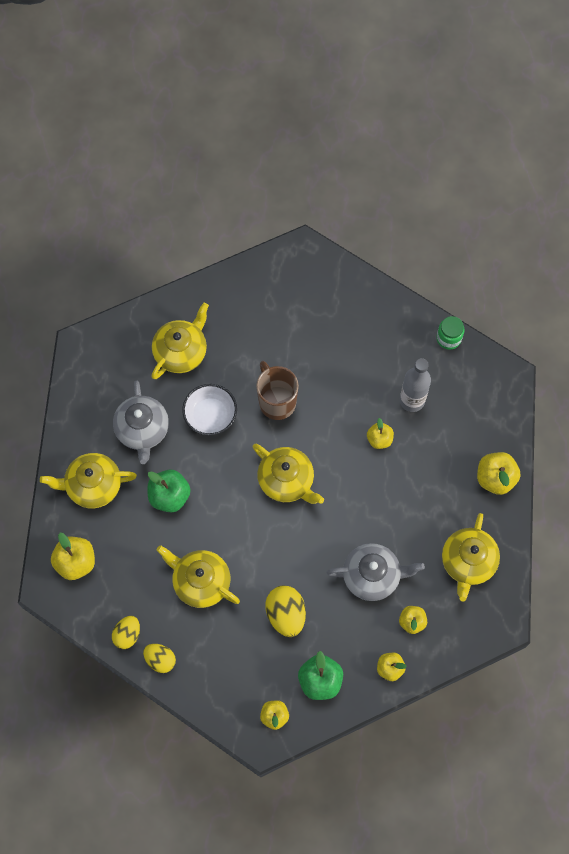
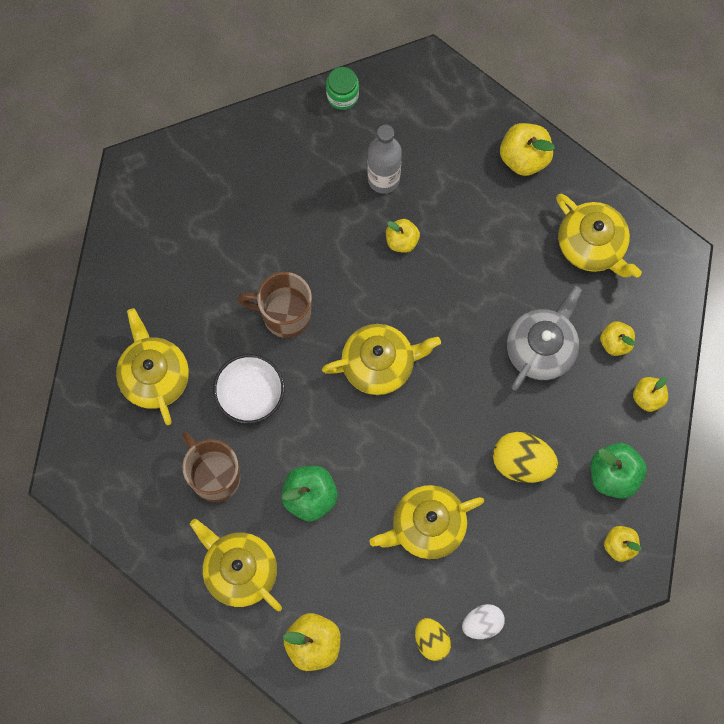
camera: 55 degrees left, 5 degrees up
(93, 485) = (239, 570): yellow teapot -> yellow teapot turned 105 degrees clockwise
(142, 430) = (214, 476): grey teapot -> brown mug
(160, 660) = (482, 623): yellow egg -> white egg

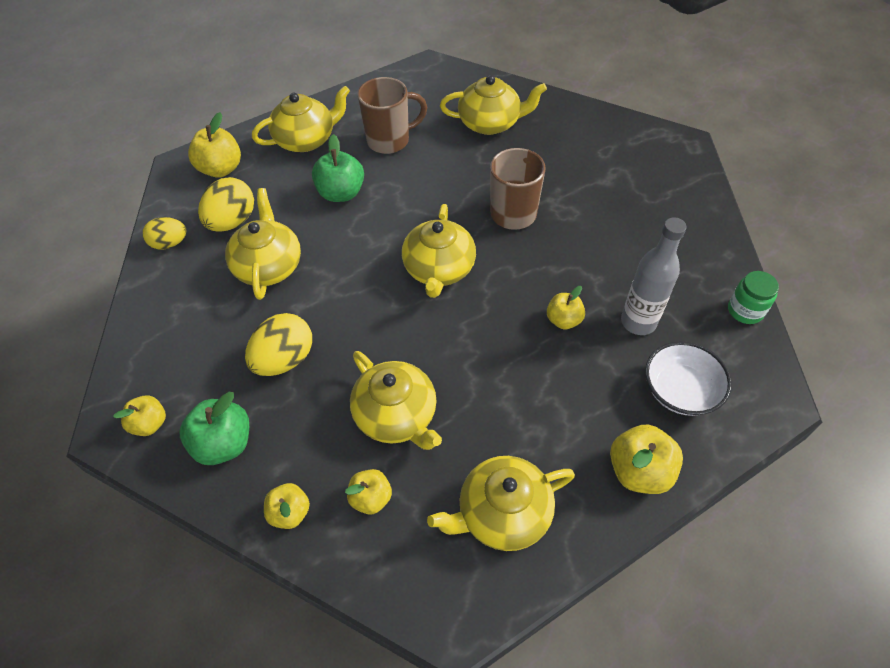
camera: 110 degrees right, 20 degrees down
(250, 394) = (450, 175): white bowl -> white bowl (680, 390)
(383, 591) = (232, 221): none -> yellow egg
(482, 623) = (158, 283): white egg -> none
(541, 348) = (397, 416): grey teapot -> yellow teapot

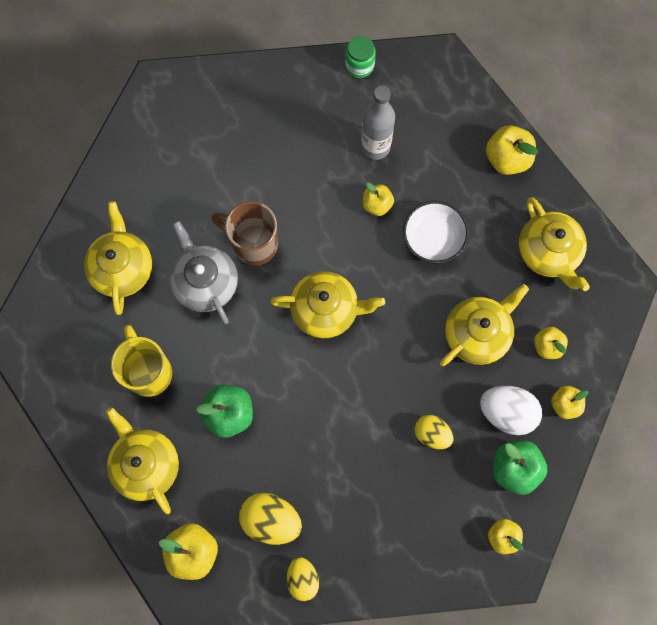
camera: 95 degrees left, 20 degrees up
(269, 266) = (328, 469): yellow teapot -> none
(285, 359) = (432, 434): yellow egg -> yellow egg, size x0.66
(293, 441) = (506, 412): none -> white egg
(390, 140) = (149, 372): brown mug -> yellow mug
(474, 177) = (205, 282): none -> grey teapot
(680, 390) = (438, 123): white bowl -> white bowl (433, 238)

